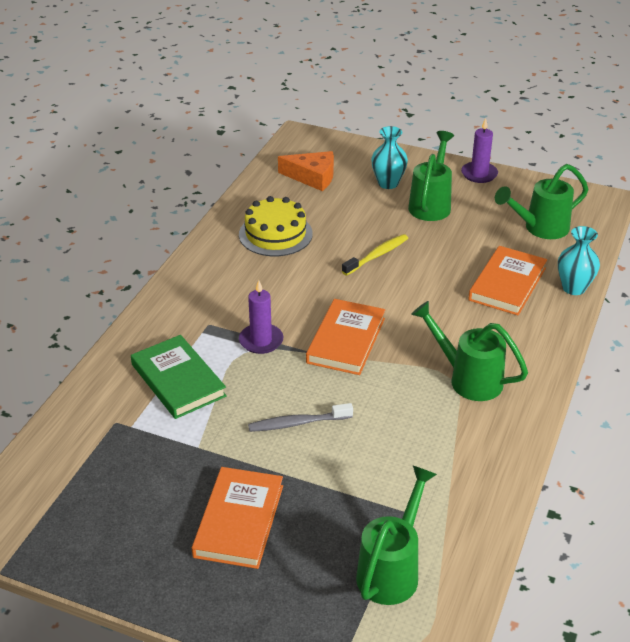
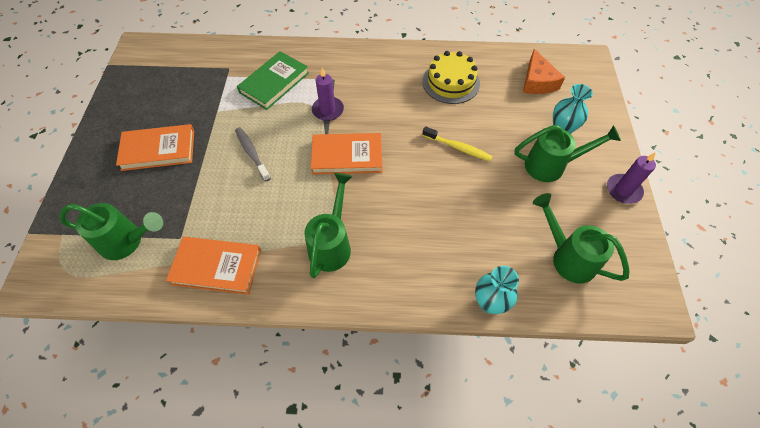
camera: 70 degrees right, 20 degrees up
(507, 284) = (467, 247): orange book -> orange book (216, 267)

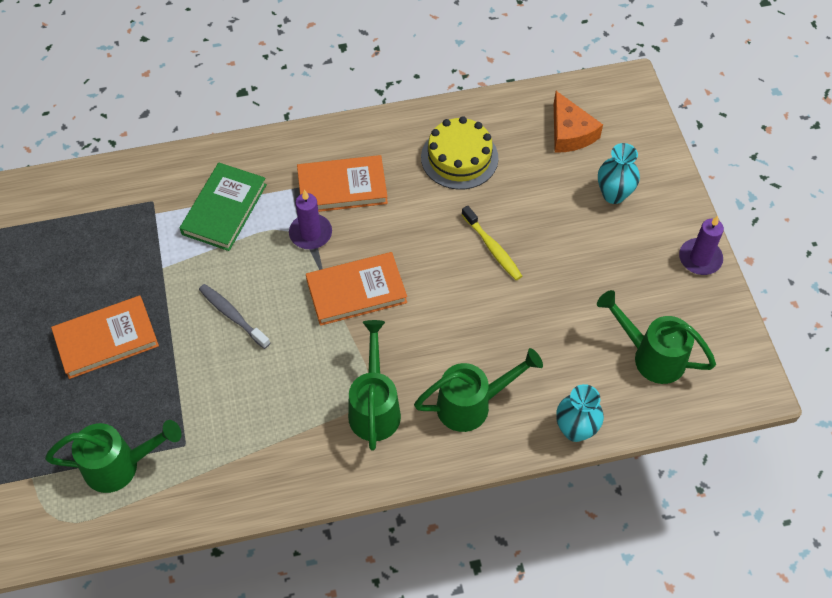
camera: 15 degrees left, 0 degrees up
(216, 267) = (245, 468): orange book -> orange book (342, 187)
(458, 148) = (492, 248): yellow toothbrush -> yellow toothbrush turned 45 degrees clockwise
(552, 166) = (611, 246): green watering can -> green watering can (473, 404)

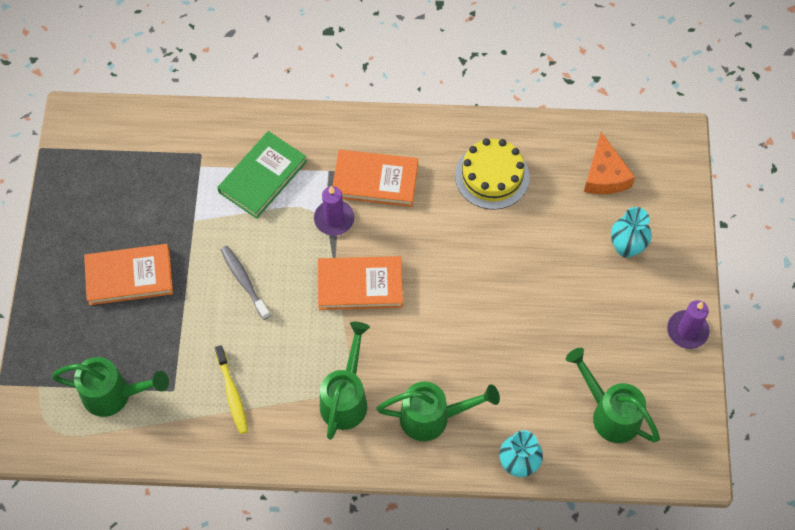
camera: 15 degrees right, 5 degrees up
(492, 248) = (496, 273): yellow toothbrush -> yellow toothbrush (232, 394)

